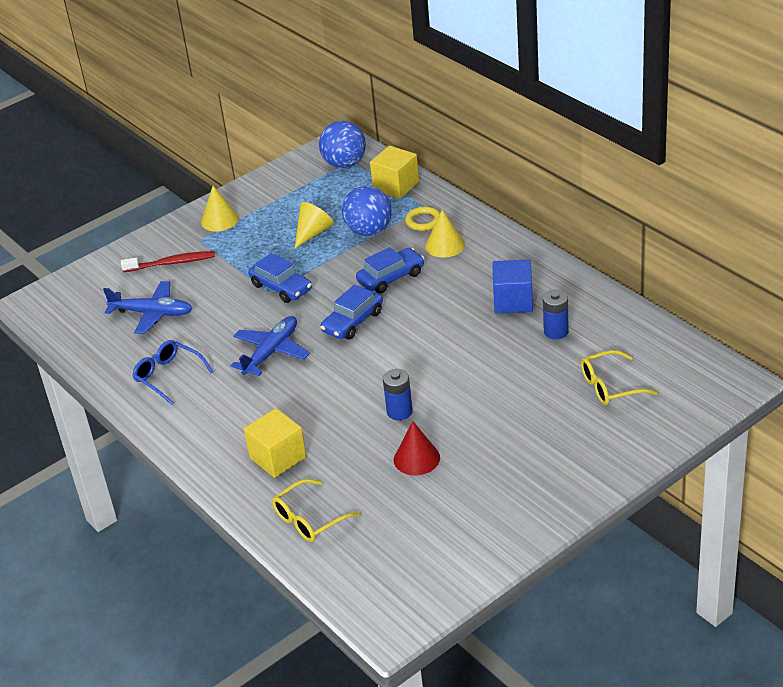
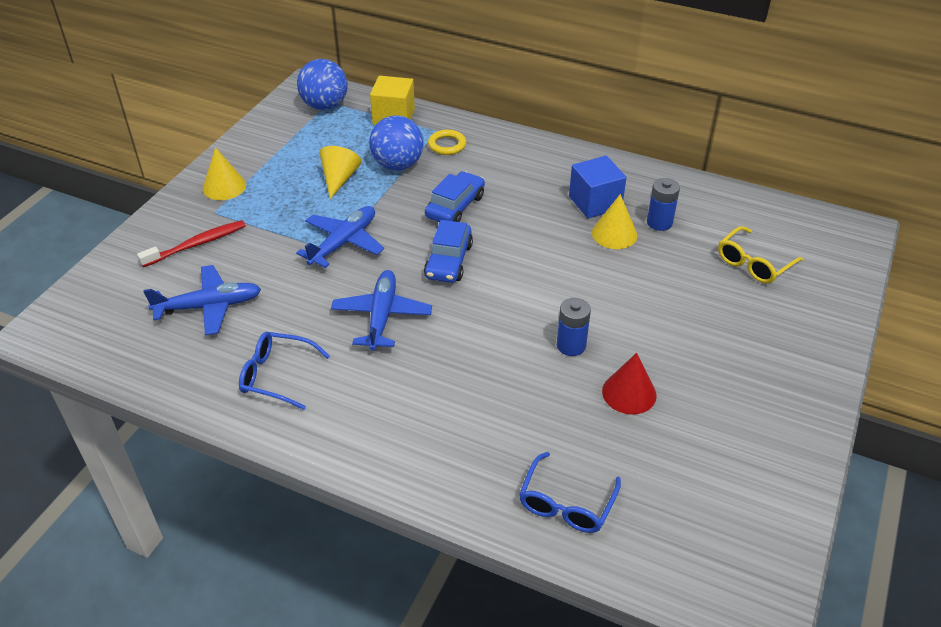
camera: 30 degrees left, 5 degrees up
(278, 457) = (475, 438): yellow cube -> none
(281, 287) = (343, 243): blue car -> blue plane
(309, 519) = (566, 503): yellow glasses -> blue glasses
(445, 245) = (486, 163): yellow cone -> yellow cone (614, 234)

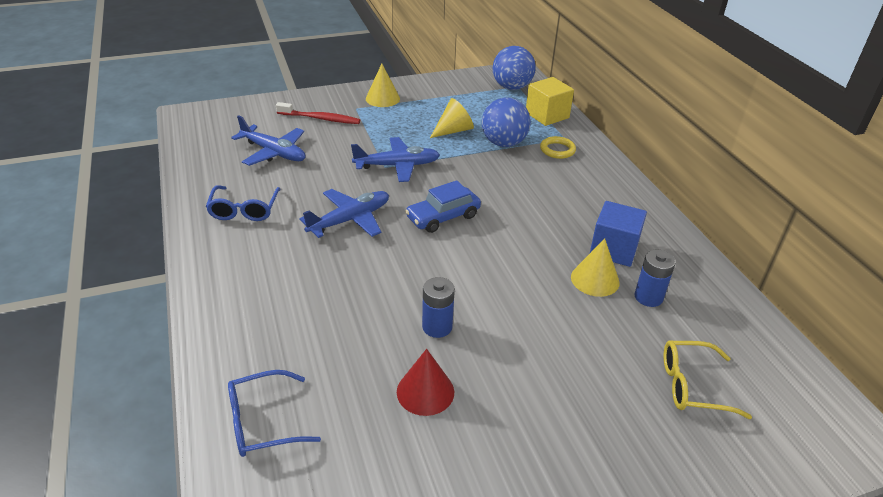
camera: 45 degrees right, 5 degrees down
(276, 375) = (244, 210): blue glasses -> blue glasses turned 150 degrees counterclockwise
(455, 206) = (502, 188): blue car -> none

